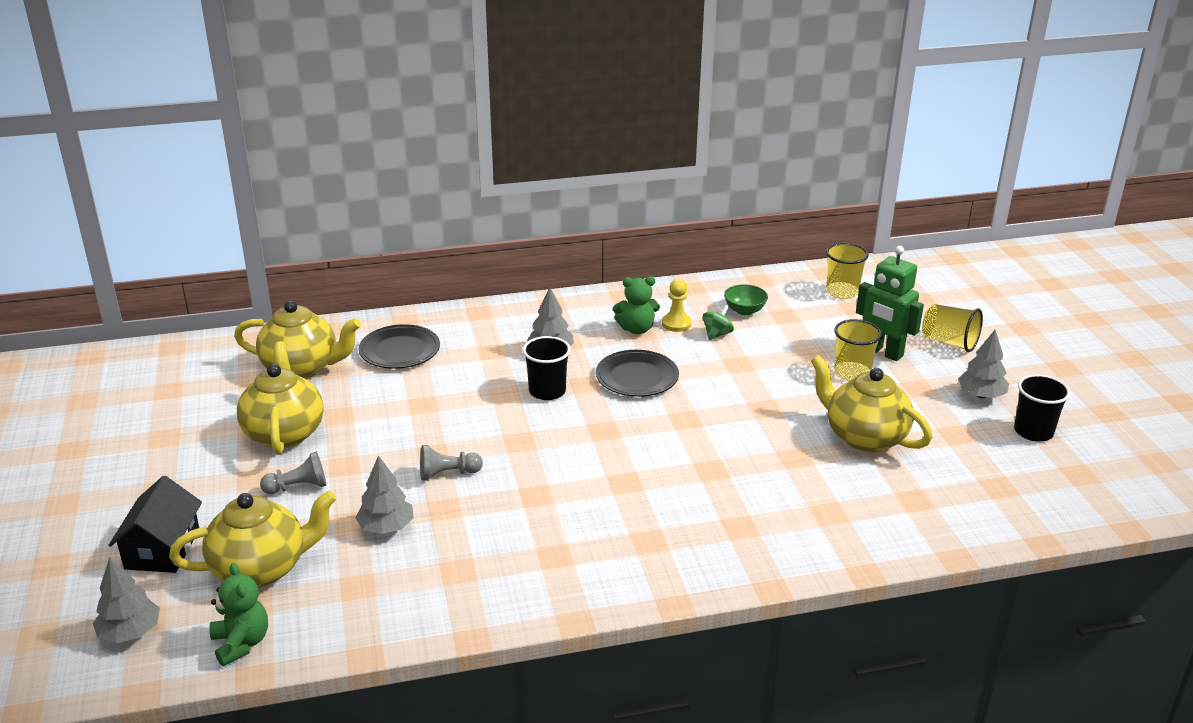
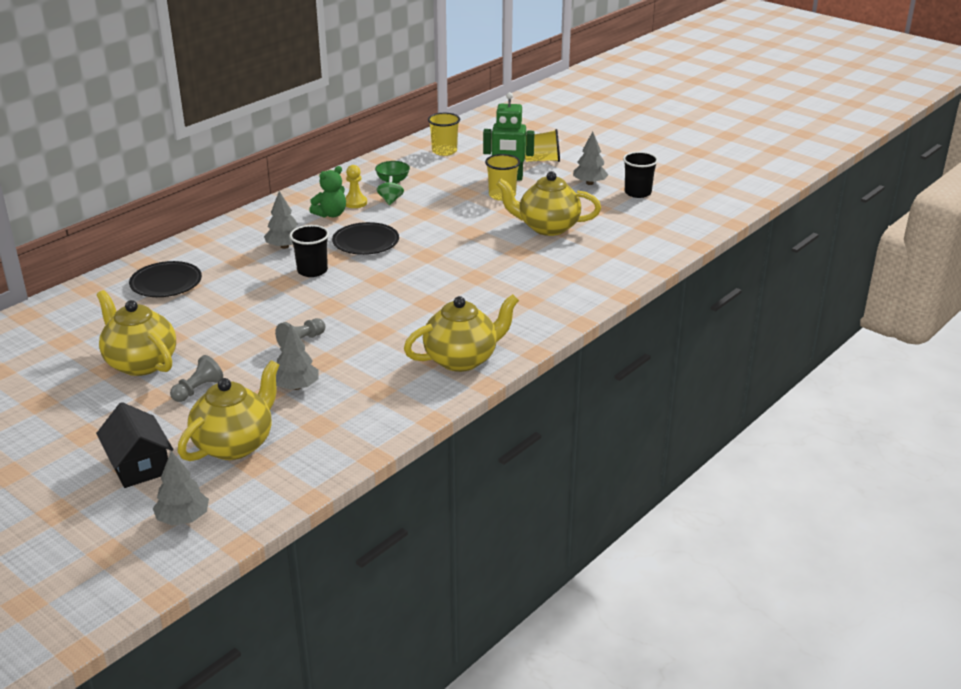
camera: 35 degrees left, 0 degrees up
(241, 643) = (277, 488): green teddy bear -> none
(302, 368) = (98, 320): yellow teapot -> yellow teapot (462, 359)

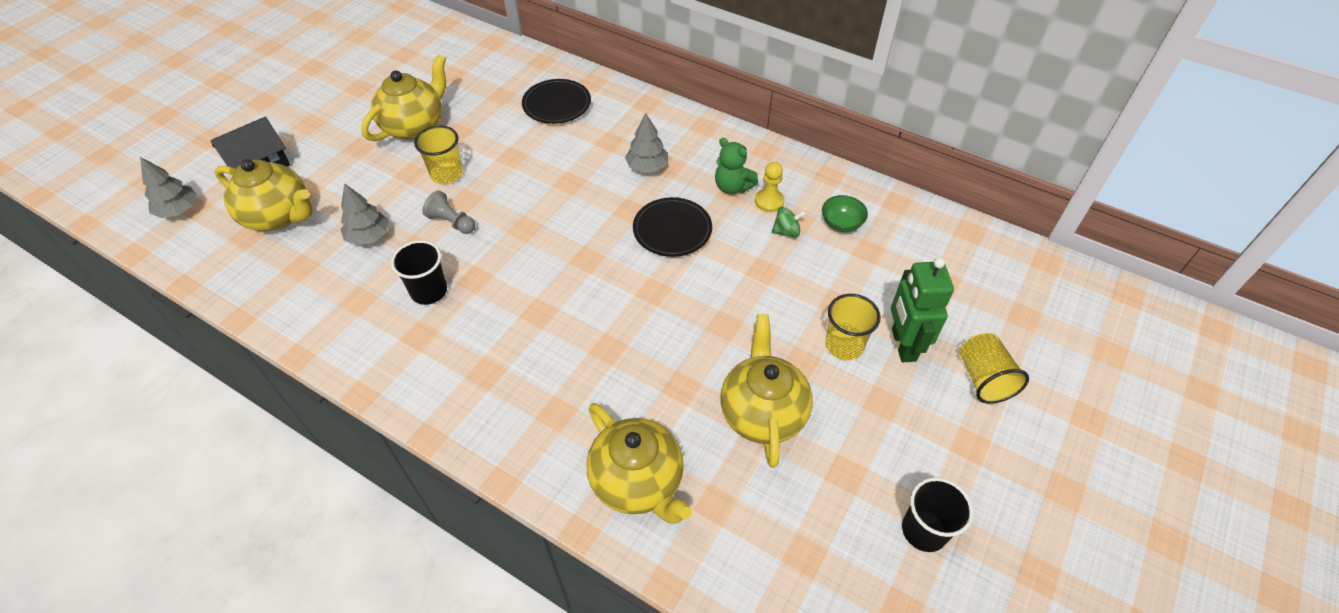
camera: 80 degrees right, 20 degrees up
(198, 390) = (369, 171): grey pawn -> none
(312, 271) = (597, 199): black cup -> black cup (429, 291)
(444, 151) = (956, 260): yellow cup -> yellow cup (447, 174)
(462, 359) = (415, 364): yellow teapot -> yellow teapot (638, 482)
(589, 183) = (930, 454): grey tree -> none

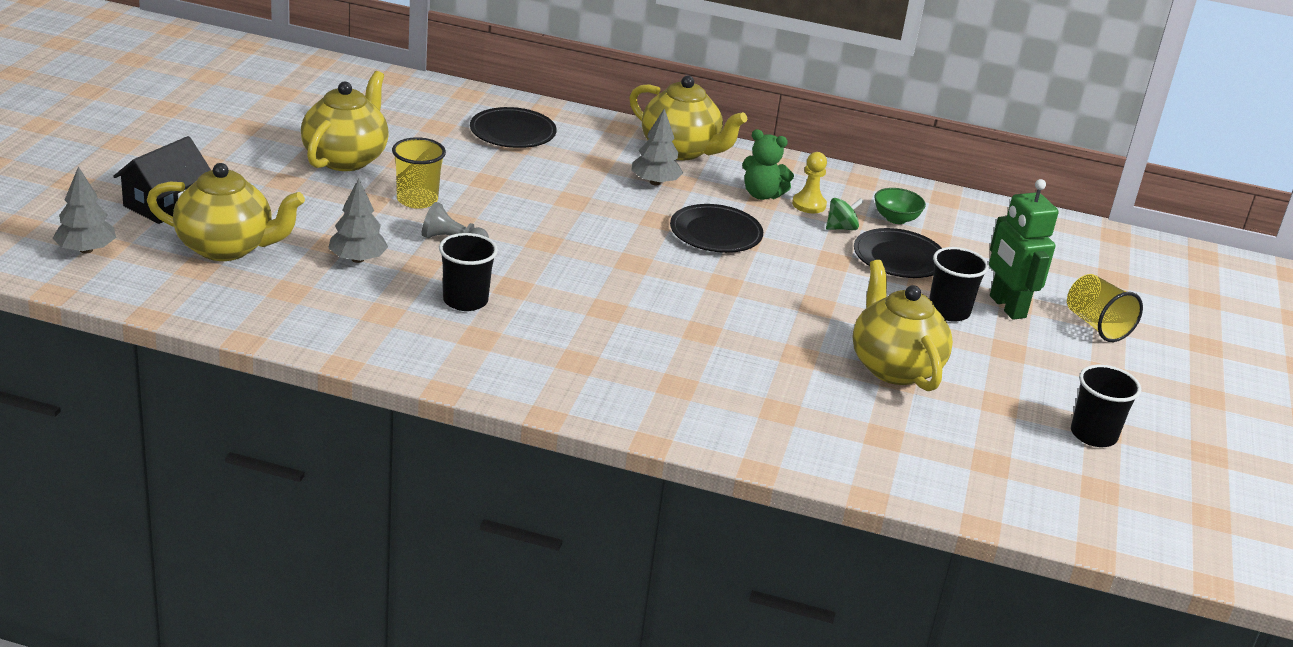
camera: 20 degrees left, 20 degrees down
(638, 482) = (796, 428): yellow teapot -> yellow teapot (681, 150)
(824, 273) = (899, 258): none -> black plate
(844, 345) = (948, 311): yellow cup -> black cup

